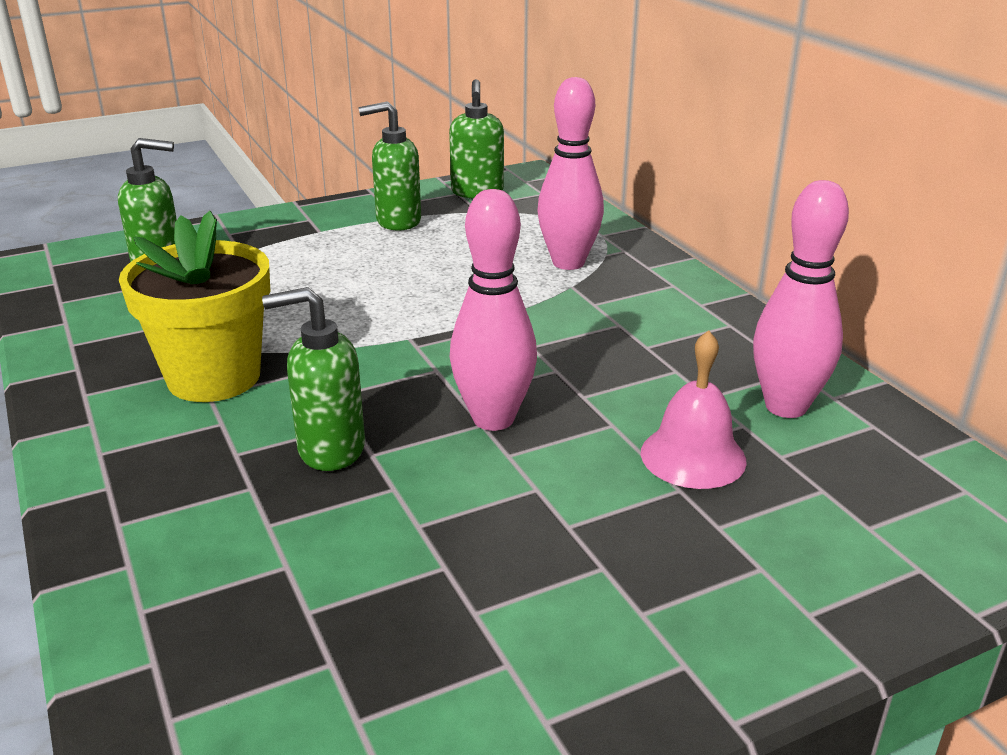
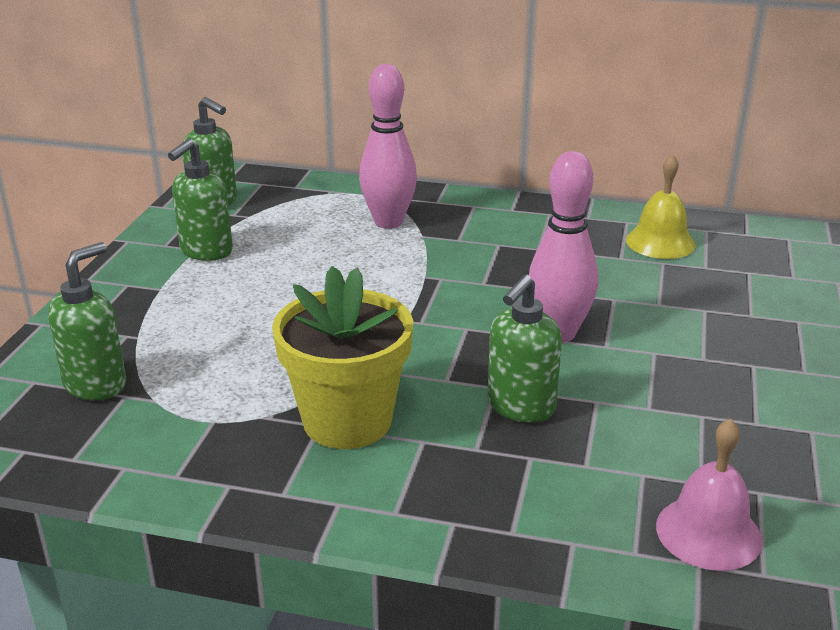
camera: 50 degrees left, 0 degrees up
(693, 456) = (677, 290): pink bell -> pink bell (708, 532)
(786, 406) = (660, 242): pink bowling pin -> yellow bell

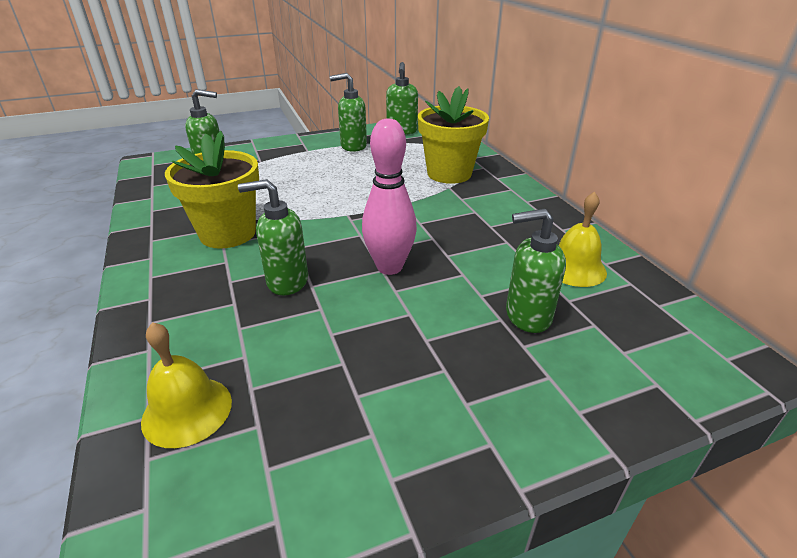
camera: 55 degrees right, 5 degrees up
(388, 222) = (449, 173): pink bowling pin -> yellow flower pot
(708, 532) = (187, 411): pink bell -> yellow bell
(712, 295) = (527, 316): none -> green soap dispenser

